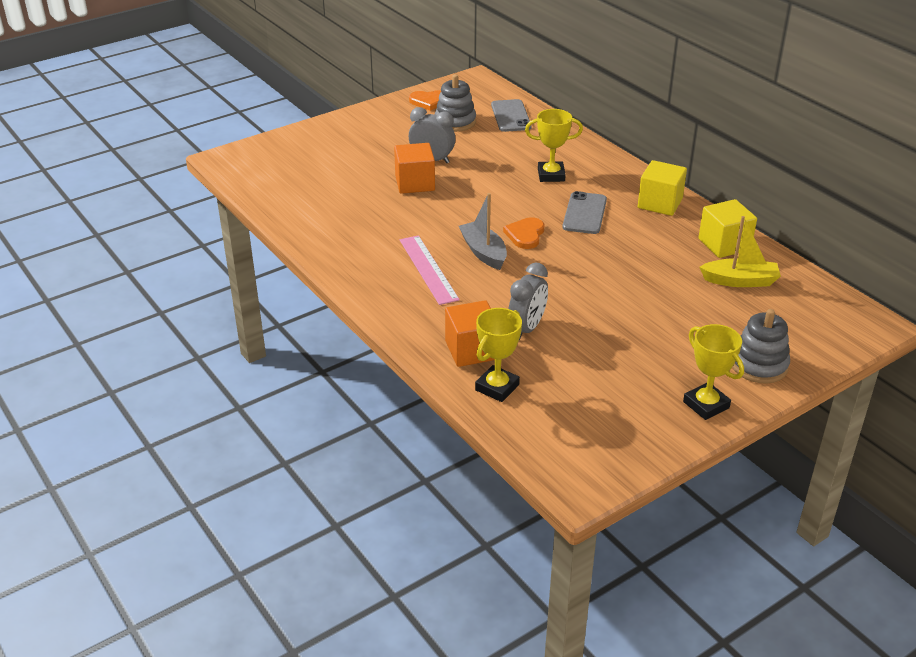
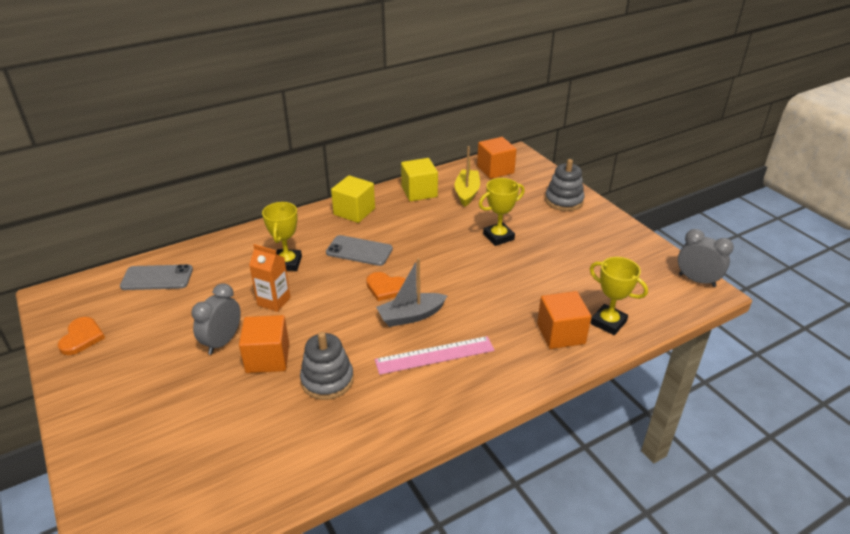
camera: 85 degrees left, 0 degrees up
(455, 122) = (145, 319): grey stacking toy -> grey stacking toy (327, 380)
(490, 176) = (274, 301): none -> orange carton
(527, 328) = (528, 299): grey clock -> grey clock (697, 280)
(706, 405) = (609, 227): yellow trophy -> yellow trophy (498, 237)
(815, 304) = (495, 170): none -> orange cube

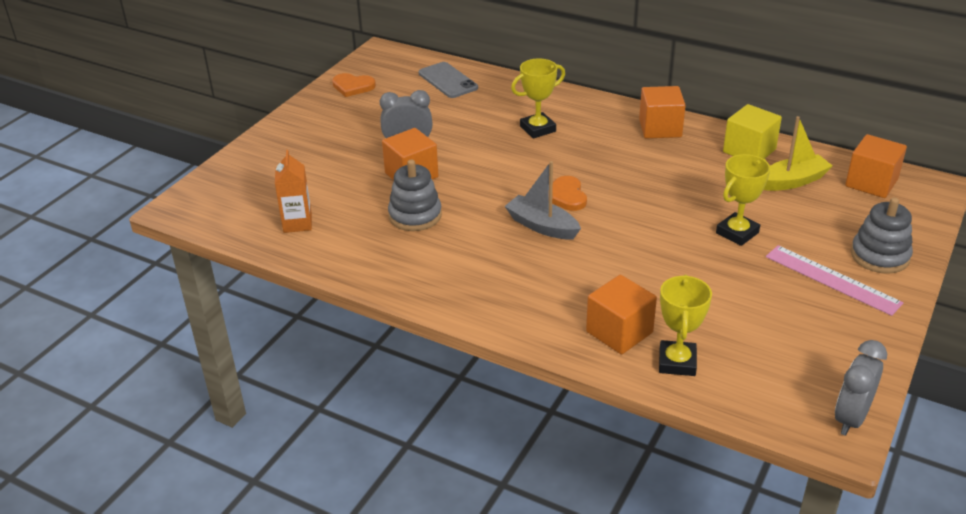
camera: 60 degrees right, 0 degrees up
(82, 337) = (353, 86): orange heart -> orange heart turned 45 degrees clockwise
(274, 301) = (480, 146): orange carton -> orange carton (297, 223)
(354, 211) = (660, 128): yellow cube -> orange cube
(359, 251) = (602, 158): grey phone -> none
(435, 355) = (503, 261): pink ruler -> pink ruler (832, 279)
(498, 237) = (737, 233): yellow trophy -> yellow trophy turned 75 degrees counterclockwise
(697, 280) = (851, 418): grey clock -> grey clock turned 150 degrees counterclockwise

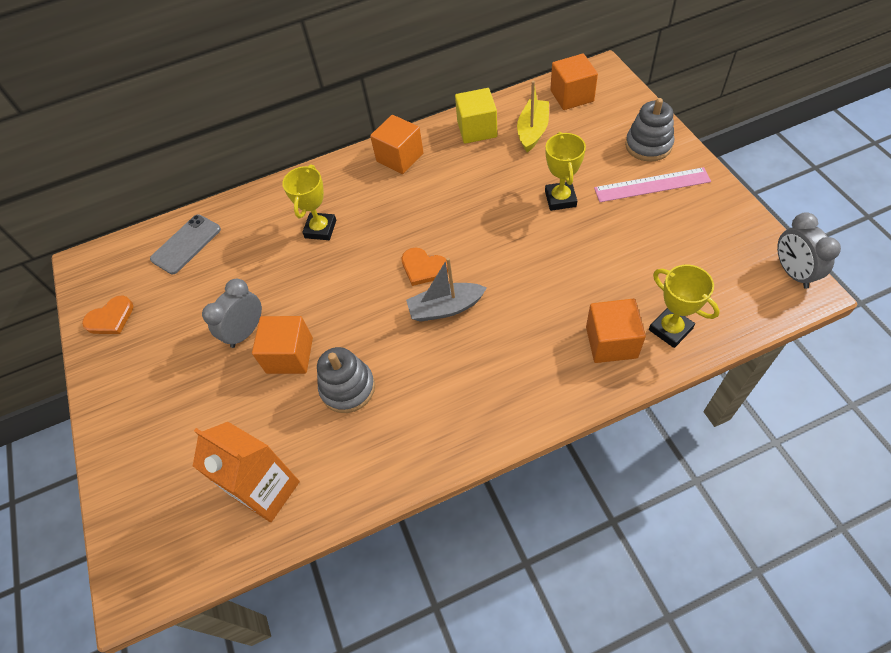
camera: 45 degrees left, 20 degrees up
(297, 223) = (268, 490): orange carton -> orange carton, size x1.51
(448, 80) = (186, 244): grey phone -> grey phone turned 60 degrees counterclockwise

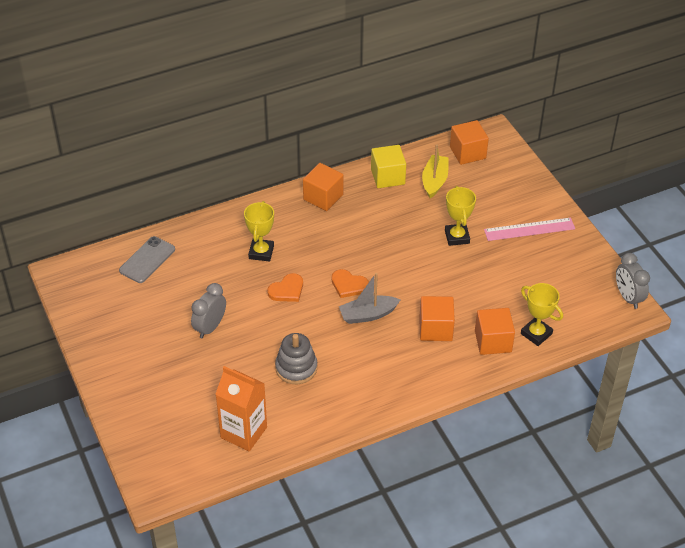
camera: 10 degrees left, 10 degrees down
(111, 318) = (94, 315): orange heart -> orange heart (287, 290)
(289, 355) = (248, 345): orange cube -> orange cube (435, 329)
(648, 145) = (528, 198): grey stacking toy -> none

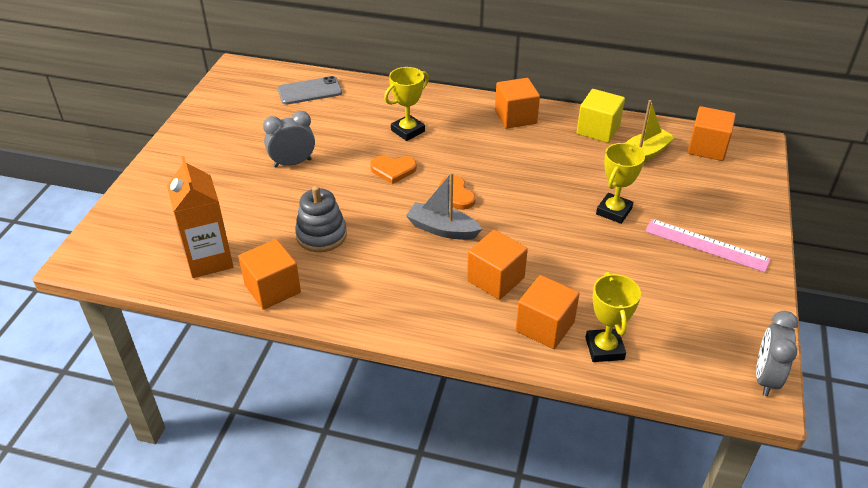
camera: 40 degrees right, 5 degrees down
(310, 423) = (272, 289): none -> orange cube

